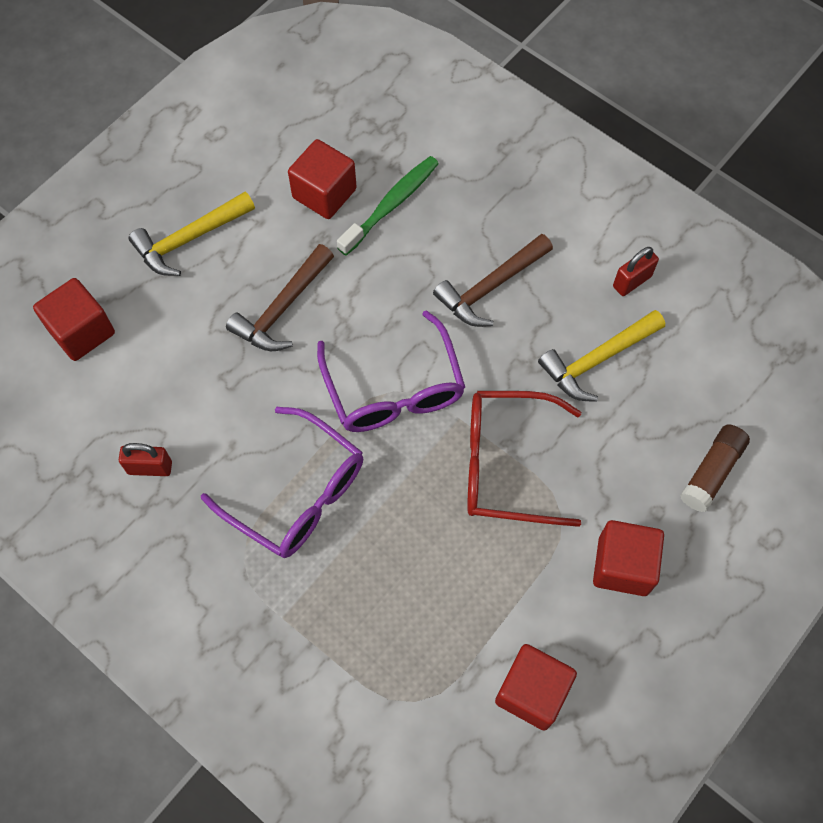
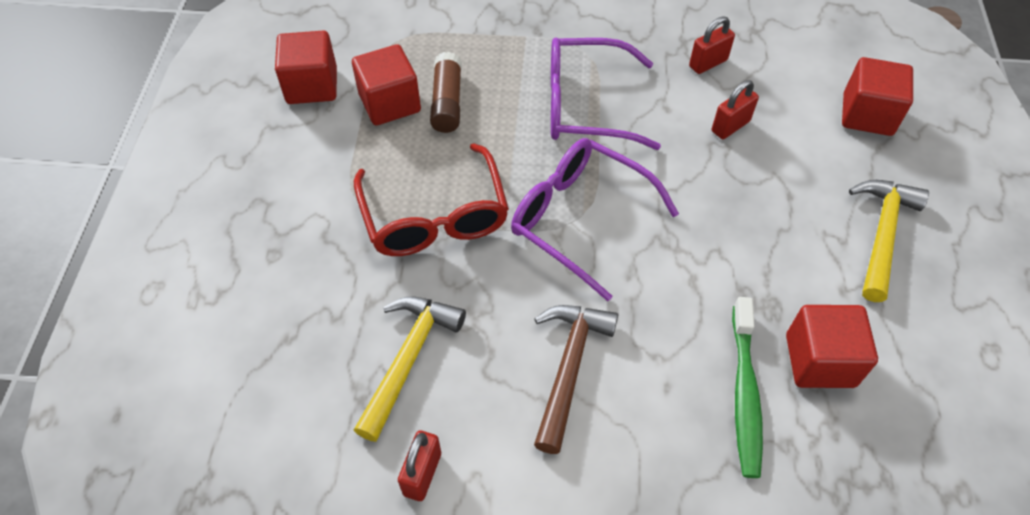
camera: 145 degrees right, 10 degrees down
(199, 393) = (730, 126): none -> red padlock
(282, 308) = (738, 226): brown hammer -> none
(506, 464) = (434, 217): red glasses -> red glasses turned 105 degrees clockwise
(623, 566) = (284, 198): red cube -> red cube (390, 103)
(711, 472) = (235, 318): brown glue stick -> brown glue stick (447, 102)

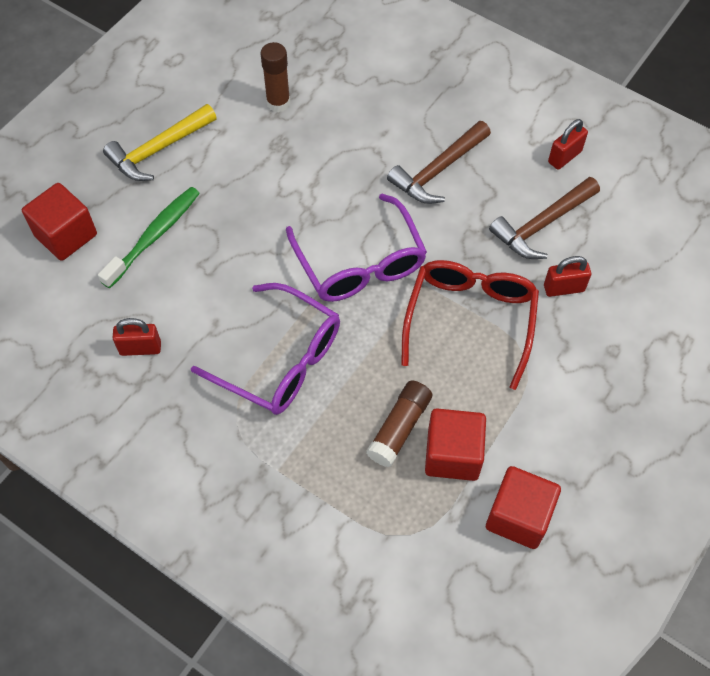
camera: 150 degrees left, 5 degrees up
(408, 359) = (542, 225): yellow hammer -> brown hammer
(730, 126) = (180, 280): red padlock -> red padlock (563, 288)
(744, 394) = (340, 108): green toothbrush -> green toothbrush (154, 236)
(820, 360) = (278, 103): red cube -> brown glue stick

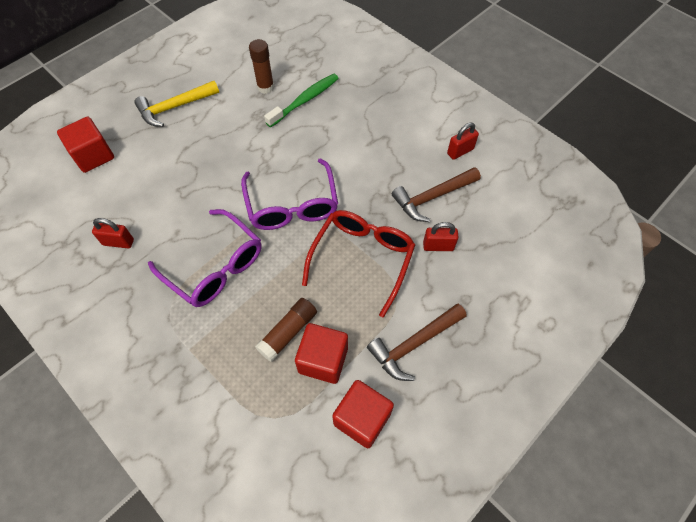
camera: 10 degrees right, 0 degrees up
(154, 236) = (153, 165): green toothbrush -> green toothbrush (305, 100)
(438, 171) = (365, 148): brown hammer -> brown hammer (414, 344)

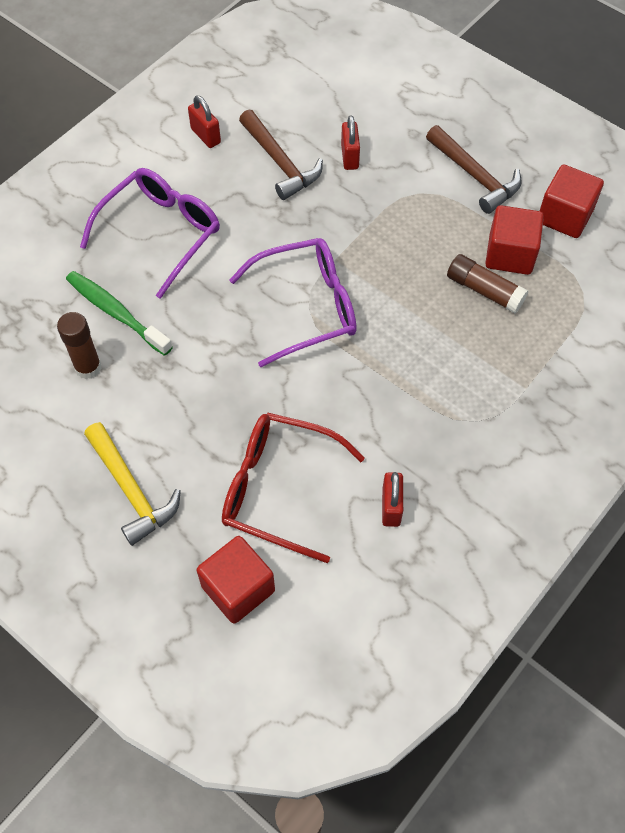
camera: 95 degrees left, 0 degrees up
(215, 267) = (411, 380): purple glasses -> purple glasses (161, 233)
(362, 259) = (377, 227): red glasses -> red glasses (278, 489)

